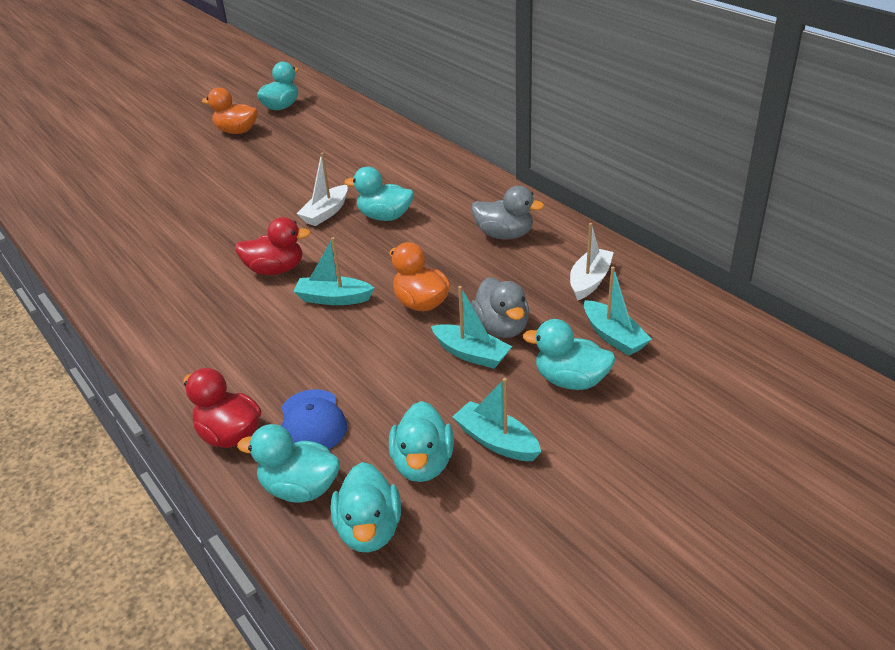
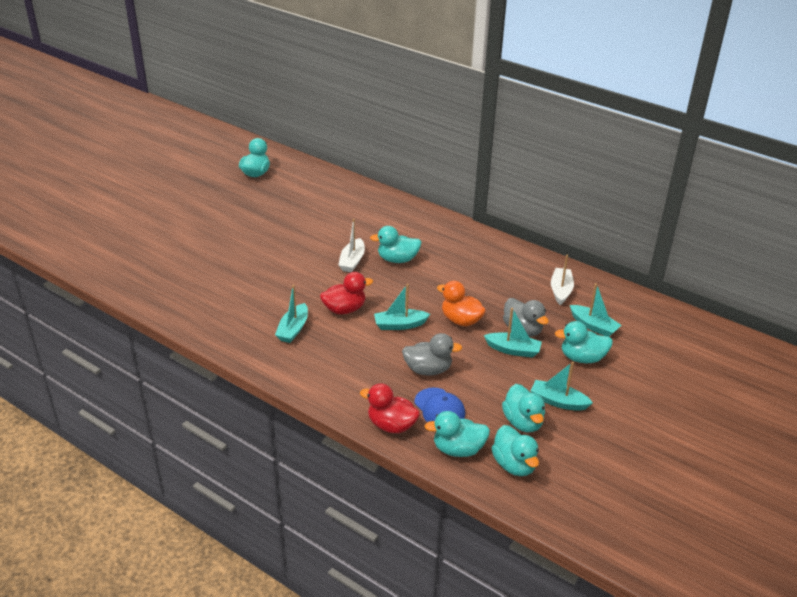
camera: 20 degrees left, 0 degrees up
(194, 286) = (293, 329): none -> turquoise boat
(236, 131) = (234, 199): orange duck -> none
(504, 235) = (488, 264): grey duck -> grey duck (428, 370)

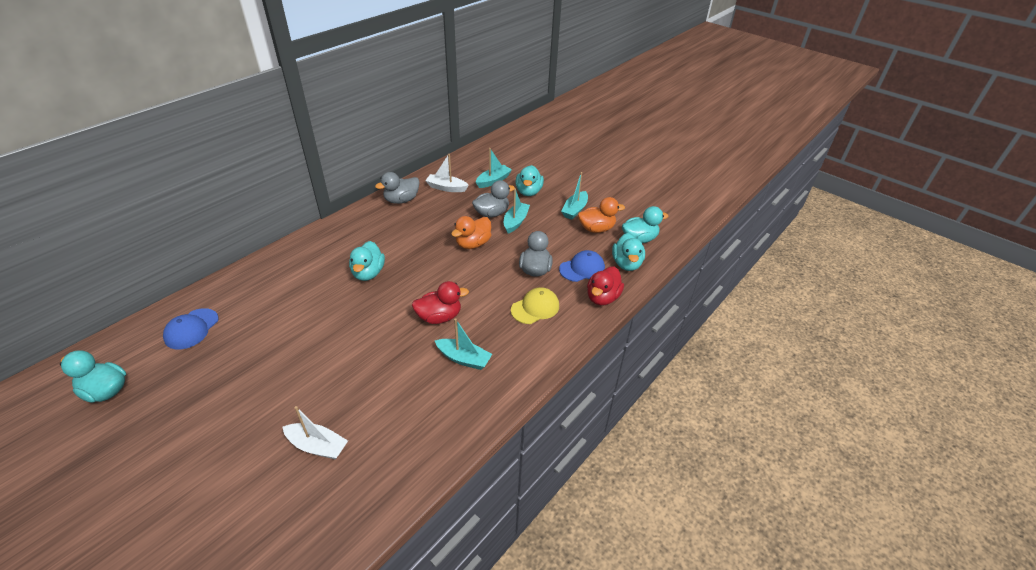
camera: 85 degrees left, 5 degrees up
(316, 189) = (191, 329): none -> blue cap
(344, 309) = (439, 317): red duck -> red duck turned 90 degrees clockwise
(352, 261) = (358, 306): white boat -> white boat (317, 446)
(366, 372) = (535, 308): none -> yellow cap
(400, 325) = (472, 281): turquoise boat -> none
(522, 262) = (401, 200): none -> grey duck
(523, 422) = (596, 229): turquoise duck -> orange duck

